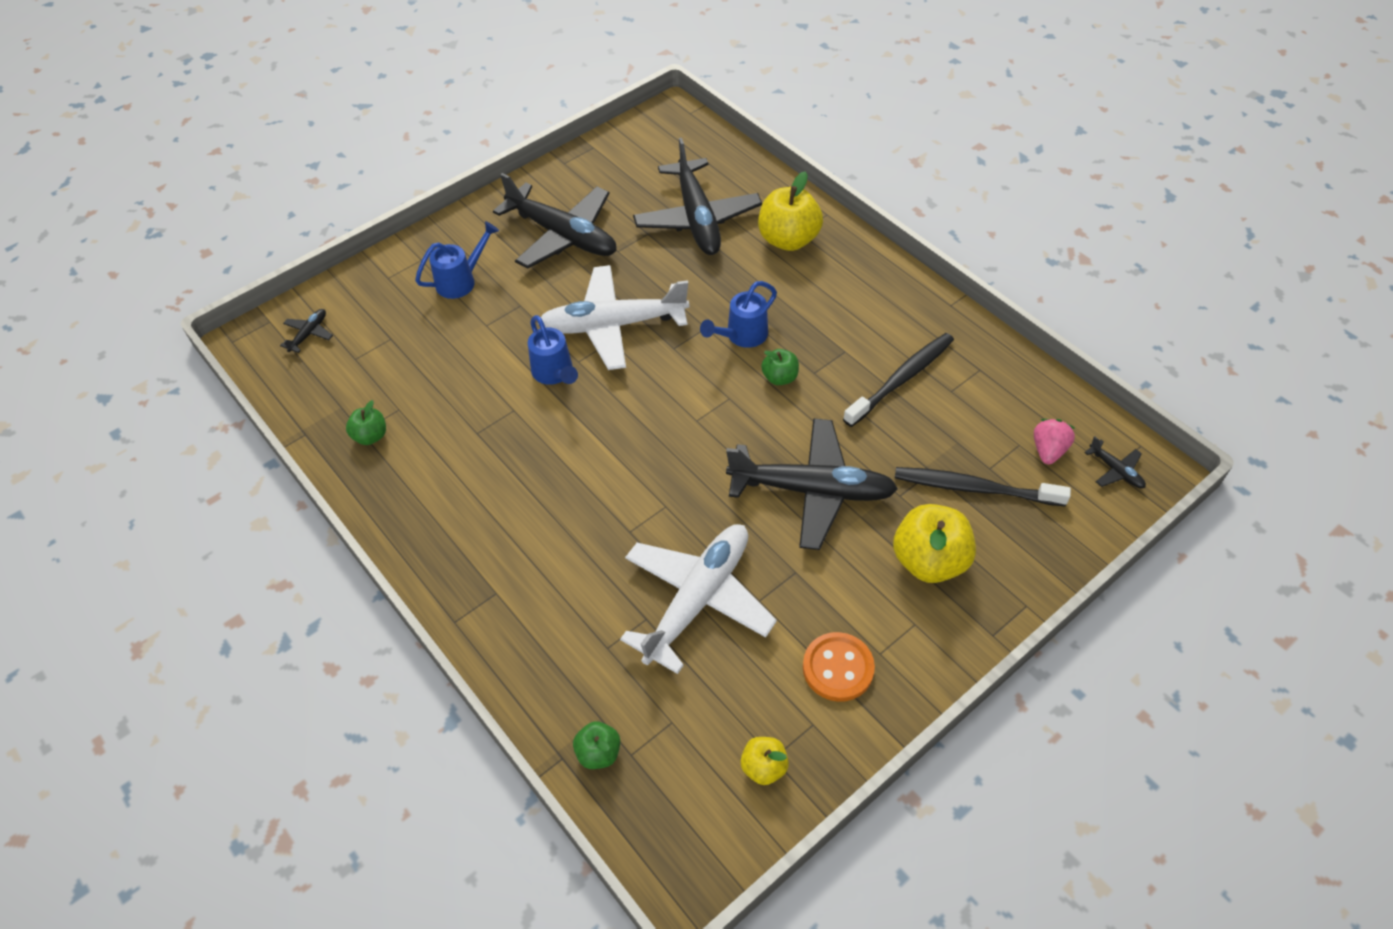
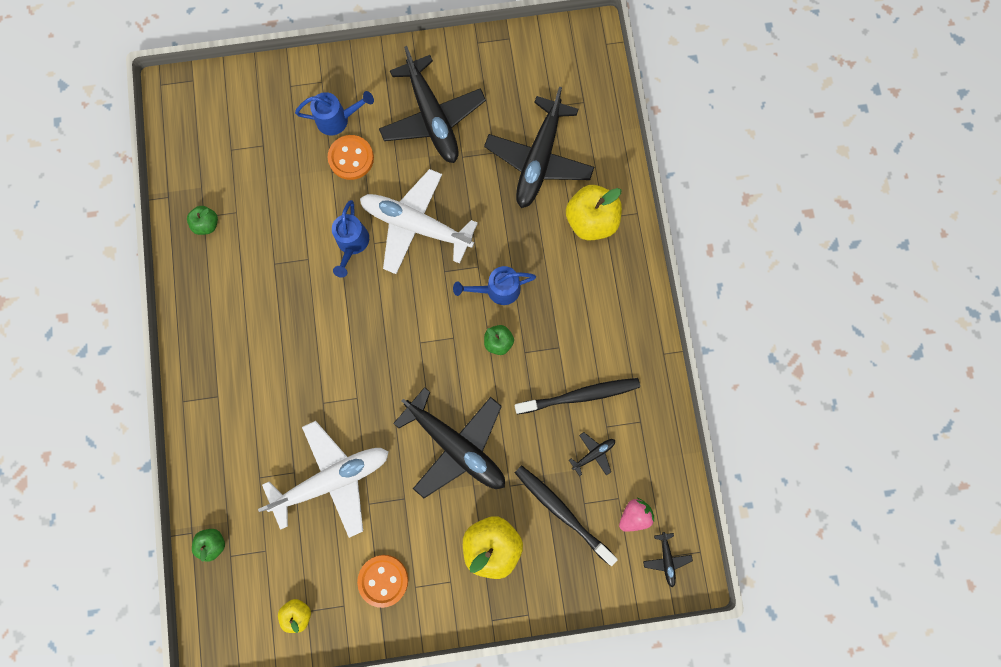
camera: 30 degrees right, 25 degrees up
(309, 334) = (212, 108): black plane -> black plane (593, 454)
(499, 304) = (351, 158): none -> orange button

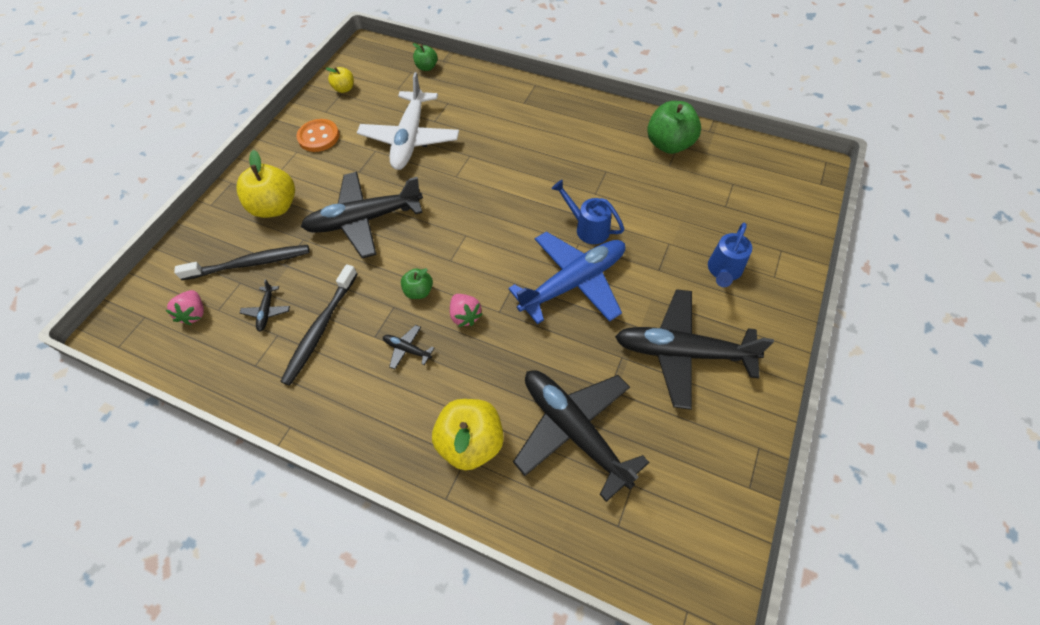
camera: 125 degrees right, 20 degrees down
(207, 224) = (669, 144): green apple -> green apple, size x1.88
(351, 158) = (675, 263): orange button -> none
(416, 225) = (573, 282): white plane -> blue plane
(497, 290) = (465, 316): blue watering can -> pink strawberry
(666, 559) = (141, 317): black plane -> black plane (407, 349)

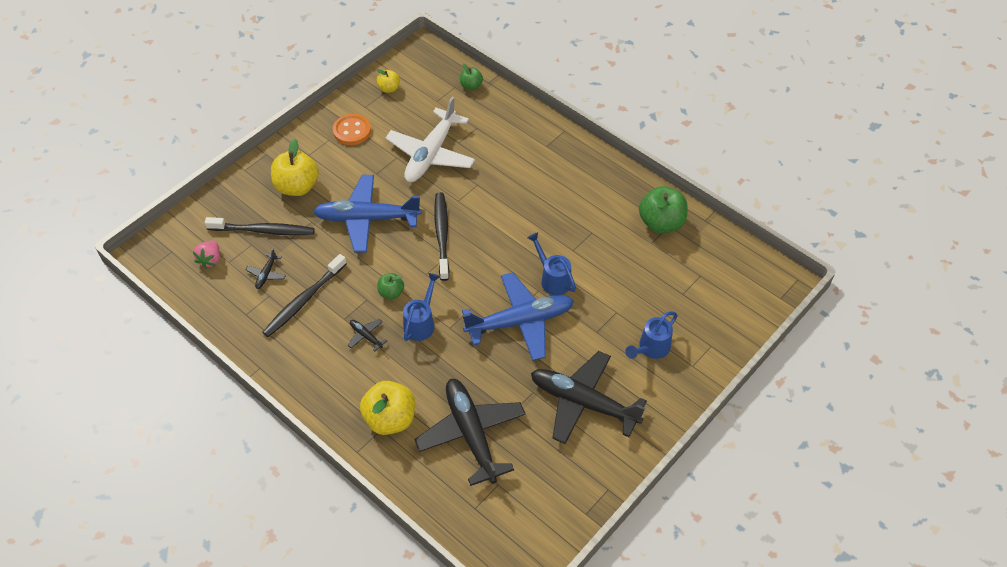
camera: 15 degrees right, 5 degrees down
(364, 220) = (367, 219): black plane -> blue plane
(452, 215) = (442, 235): none -> black toothbrush
(465, 316) = (421, 323): pink strawberry -> blue watering can

